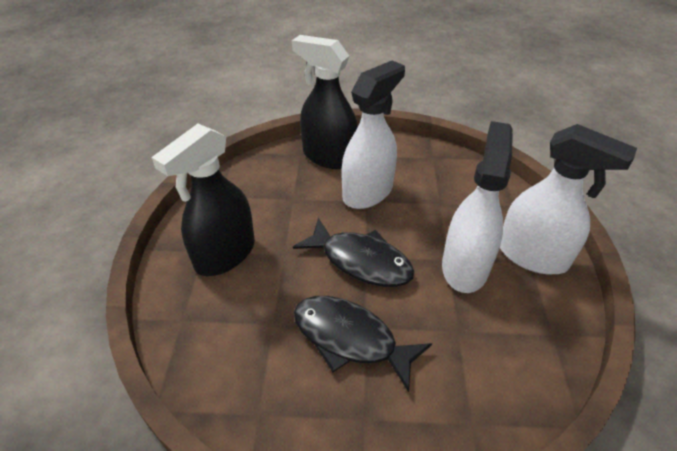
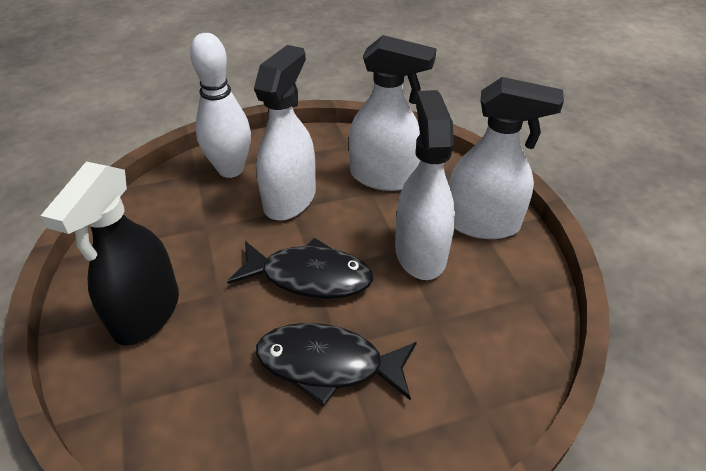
camera: 20 degrees left, 0 degrees up
(328, 157) = (230, 169): black spray bottle -> white bowling pin
(455, 193) = (384, 177): none -> white spray bottle

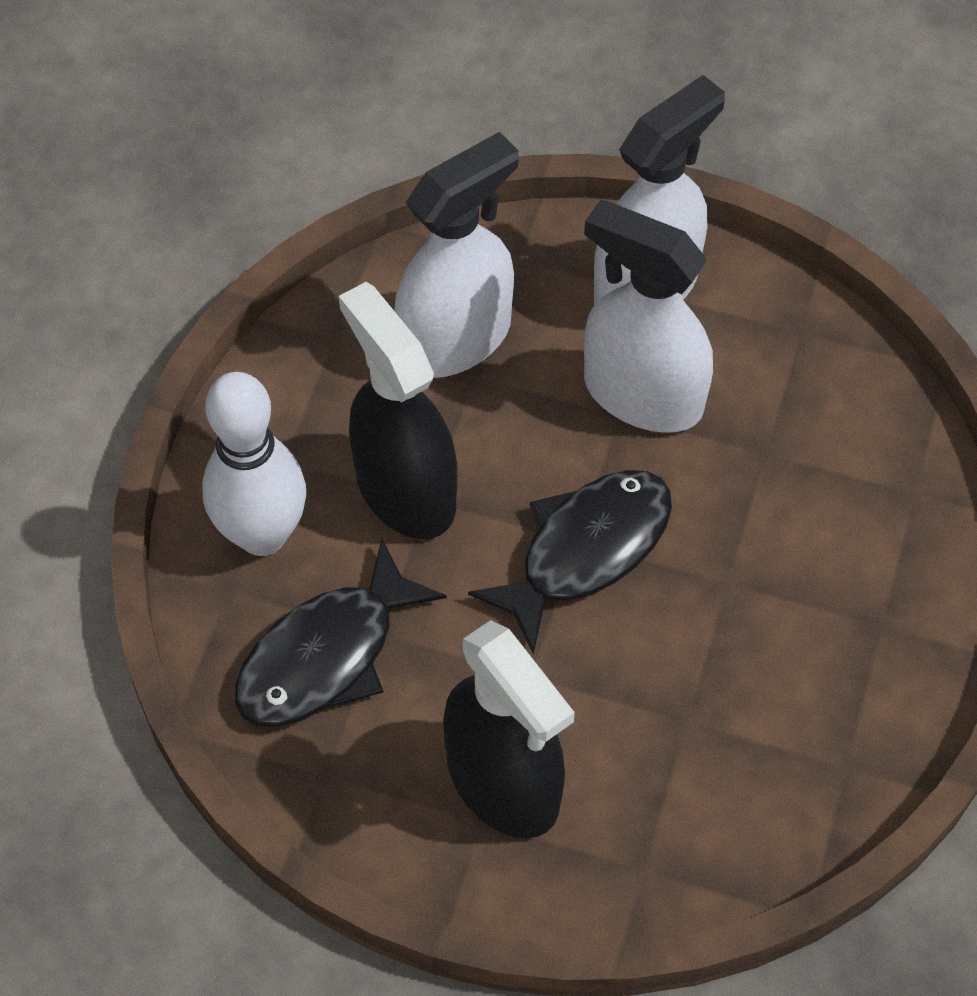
camera: 55 degrees left, 15 degrees up
(290, 199) = (405, 489): white spray bottle -> black spray bottle
(327, 364) = (744, 610): black fish -> black fish (326, 656)

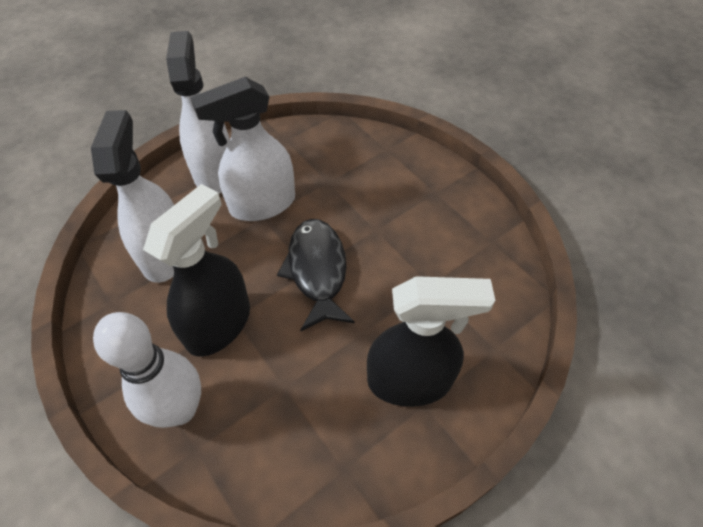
camera: 55 degrees left, 5 degrees down
(326, 656) = (276, 423): black fish -> none
(405, 489) = (219, 324): black spray bottle -> black spray bottle turned 120 degrees clockwise

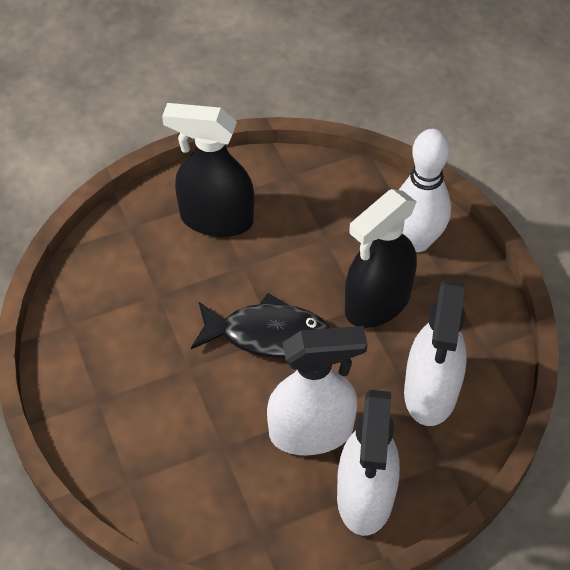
camera: 165 degrees left, 0 degrees up
(317, 270) = (268, 334): black fish -> black fish turned 90 degrees counterclockwise

